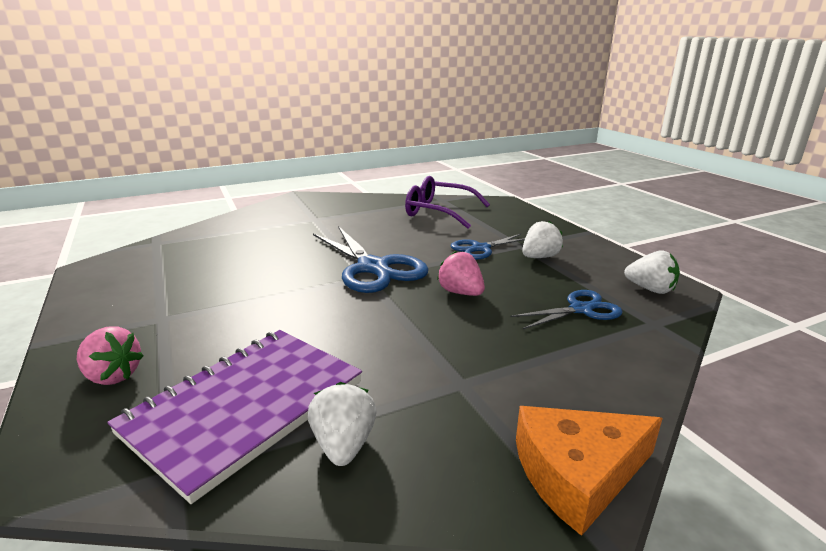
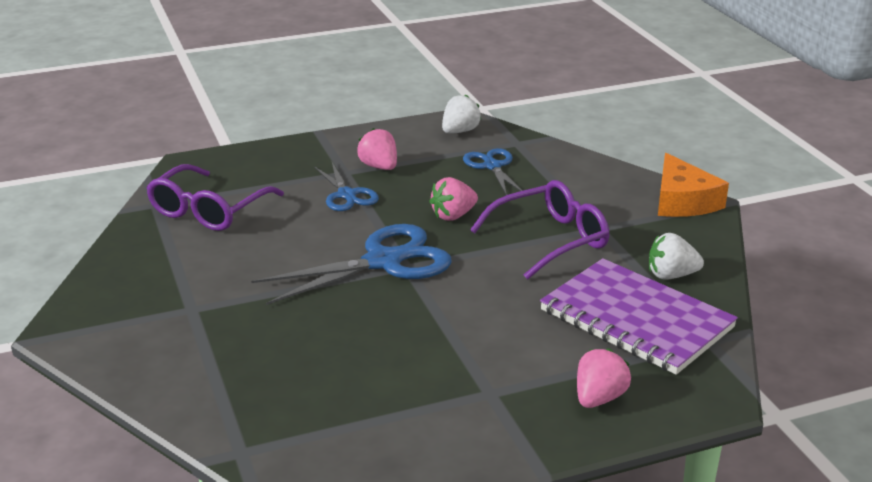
camera: 85 degrees left, 5 degrees up
(425, 347) = (550, 240): none -> purple glasses
(539, 257) = (379, 167): white strawberry -> pink strawberry

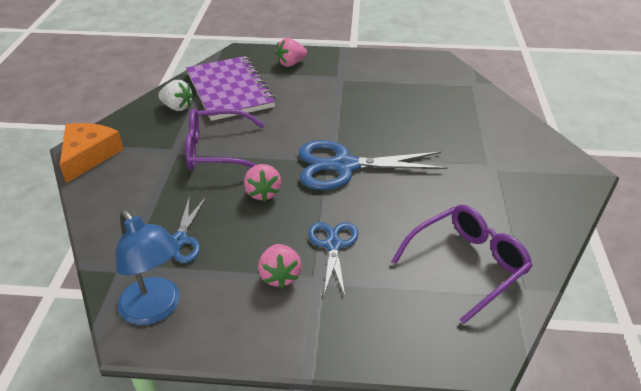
camera: 155 degrees left, 10 degrees up
(453, 216) = (263, 193): pink strawberry -> pink strawberry turned 90 degrees clockwise
(459, 131) = (156, 309): white strawberry -> blue lamp

